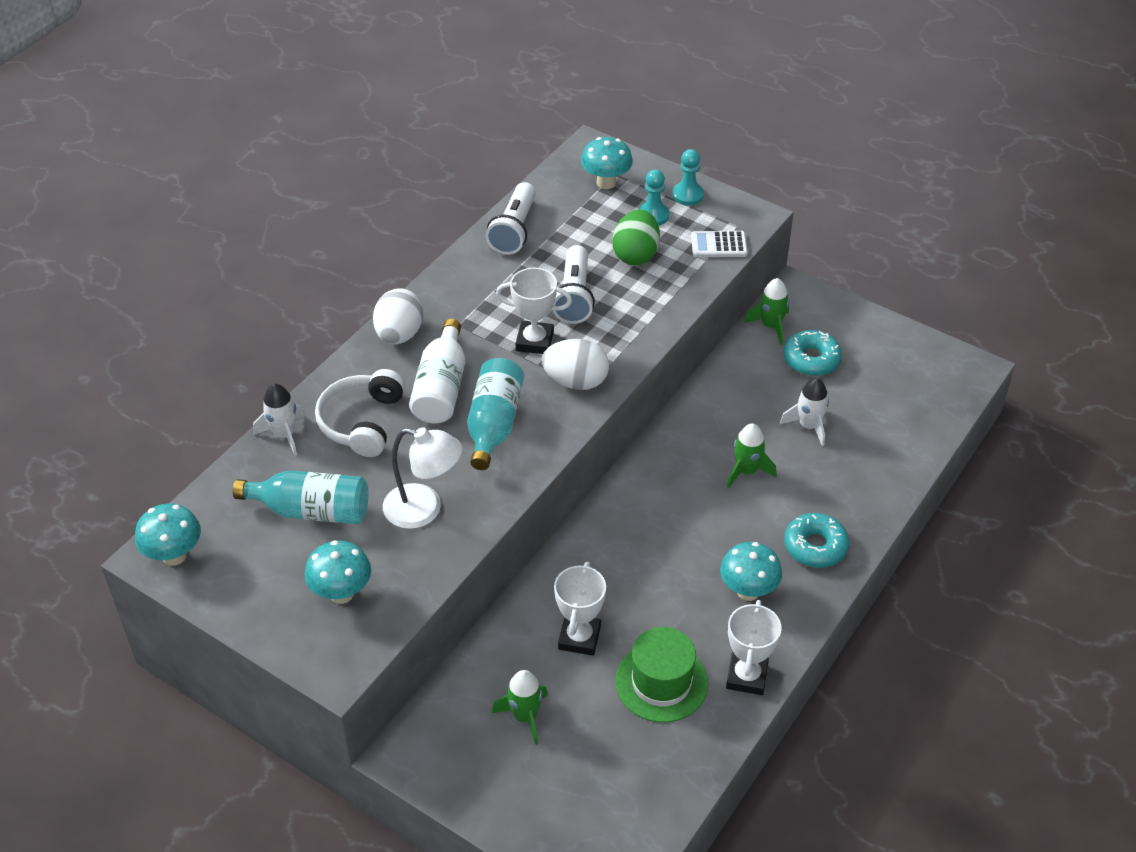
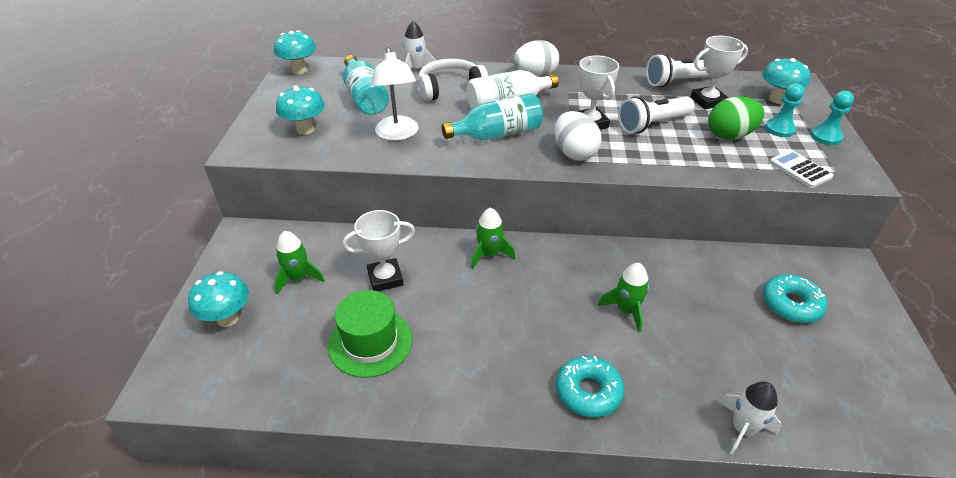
camera: 60 degrees right, 5 degrees down
(747, 677) = (409, 398): white trophy -> white trophy (708, 101)
(748, 591) = (501, 362): turquoise mushroom -> turquoise mushroom (228, 318)
(771, 326) = (793, 264): green rocket -> green rocket (489, 254)
(808, 426) = (717, 332): white rocket -> white rocket (742, 429)

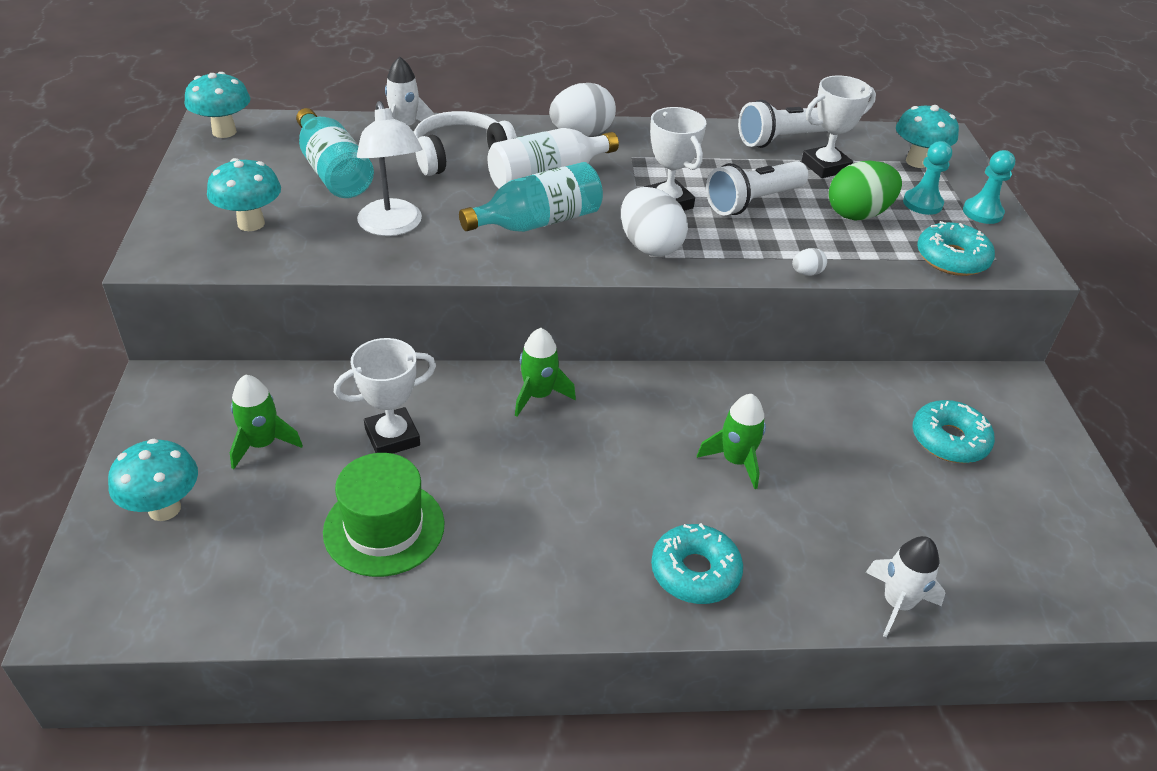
camera: 10 degrees left, 0 degrees up
(687, 176) = (806, 273): none -> white egg
(800, 169) = (952, 258): white calculator -> turquoise donut

